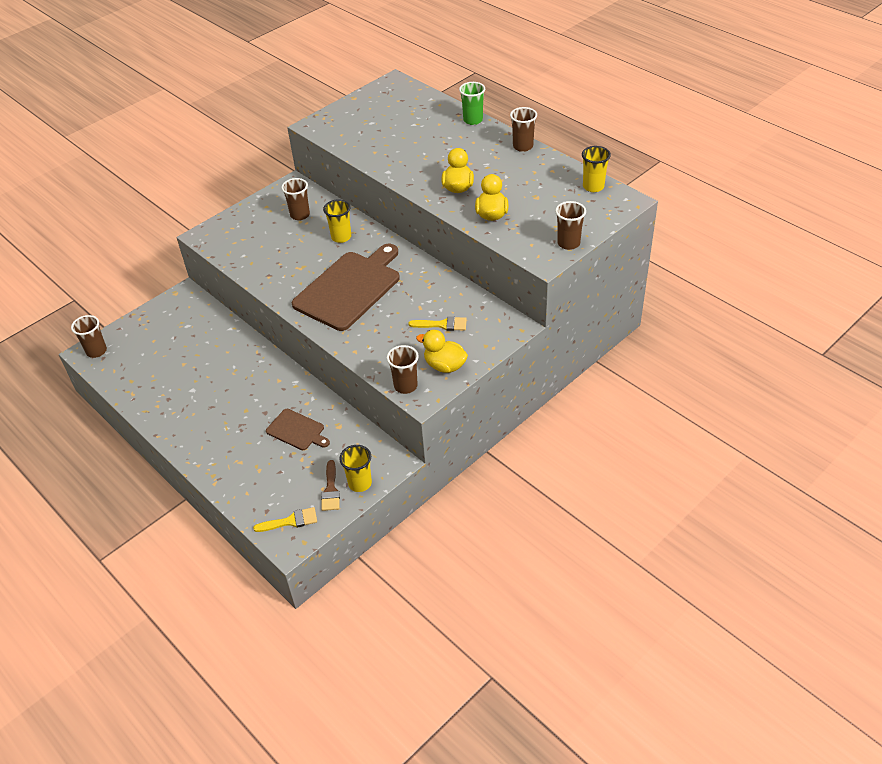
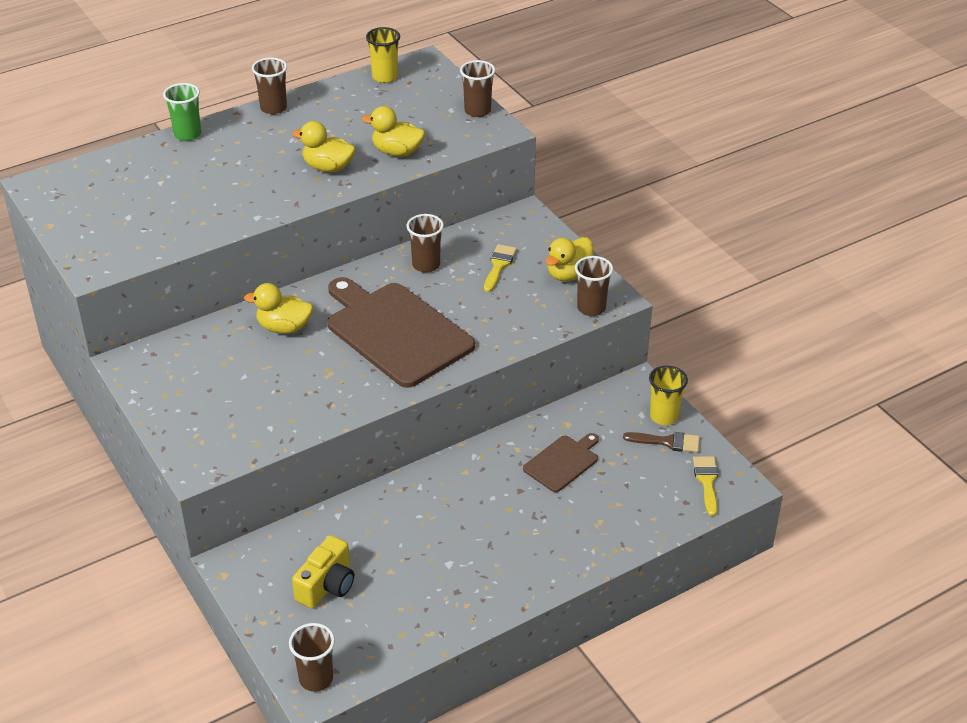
camera: 80 degrees left, 5 degrees down
(169, 338) = (327, 585): none -> yellow camera
(300, 215) = (209, 362): brown cup -> brown cup (426, 265)
(341, 237) = (284, 327): yellow cup -> yellow duck

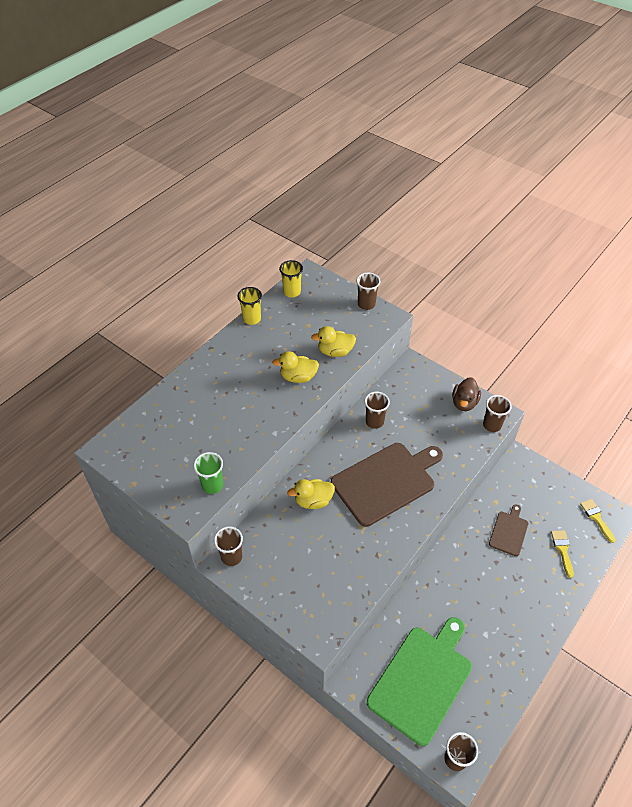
camera: 20 degrees left, 10 degrees up
(187, 134) = (187, 375): green cup -> green cup (212, 485)
(273, 108) = (233, 337): brown cup -> brown cup (231, 557)
(327, 585) = (422, 680): yellow camera -> green cutting board
(396, 332) = (386, 481): brown cutting board -> brown cutting board turned 120 degrees clockwise
(499, 265) = (419, 409): yellow brush -> yellow brush (562, 550)
(569, 274) = (464, 403): yellow duck -> brown duck
(664, 416) = (546, 478): yellow cup -> yellow cup (252, 319)
(667, 442) = (559, 496): brown brush -> none

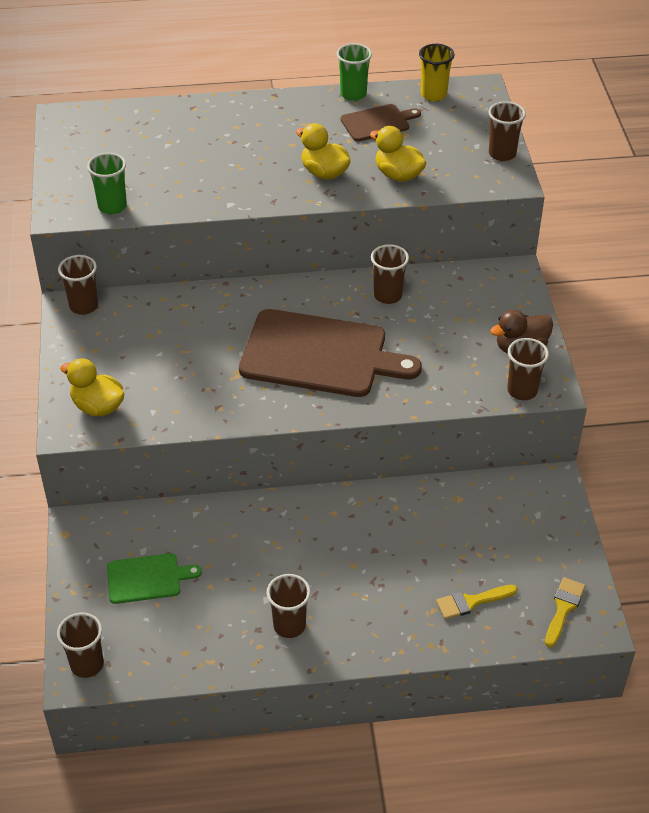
camera: 45 degrees right, 5 degrees down
(252, 319) = (353, 94): yellow cup -> green cup
(313, 501) = (222, 317): yellow duck -> yellow duck (98, 406)
(422, 680) = (147, 578): green cutting board -> green cutting board, size x0.49
(509, 532) = (431, 536): brown cutting board -> brown cutting board (377, 123)
(511, 638) = (289, 625): none -> brown cup
(562, 550) = (471, 602): yellow brush -> yellow brush turned 150 degrees counterclockwise

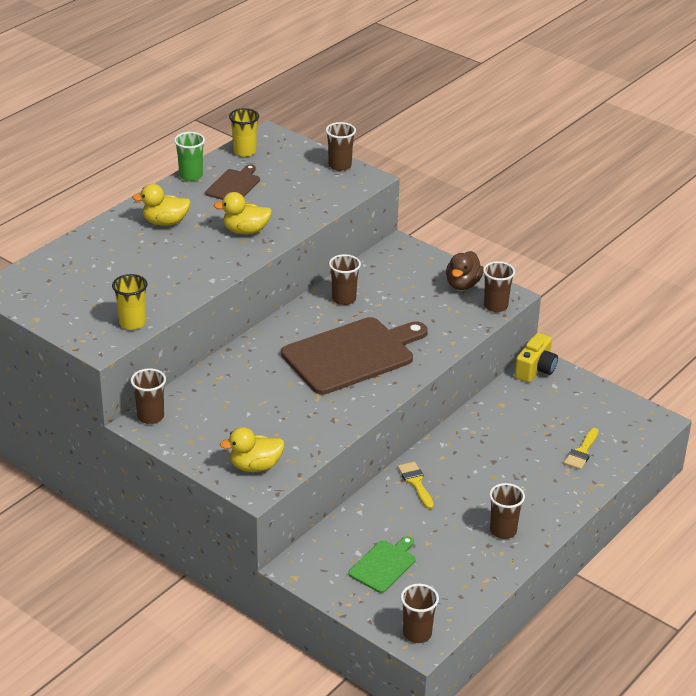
camera: 45 degrees left, 10 degrees down
(112, 206) = (132, 323): green cup -> yellow cup
(398, 175) = (295, 209): yellow duck -> yellow duck (165, 222)
(541, 485) = (535, 369): none -> yellow camera
(563, 608) = (631, 423): yellow brush -> yellow brush (415, 483)

